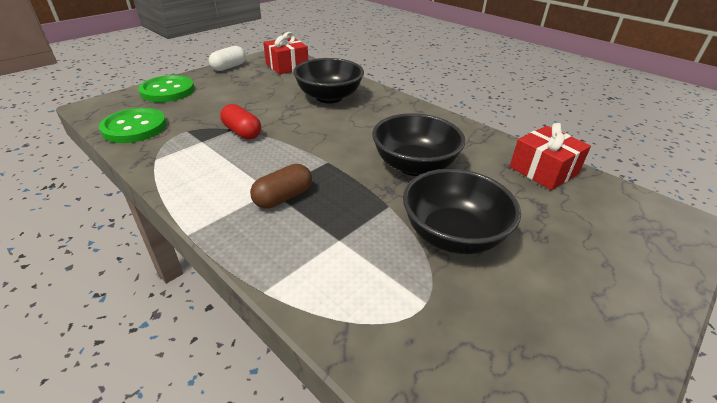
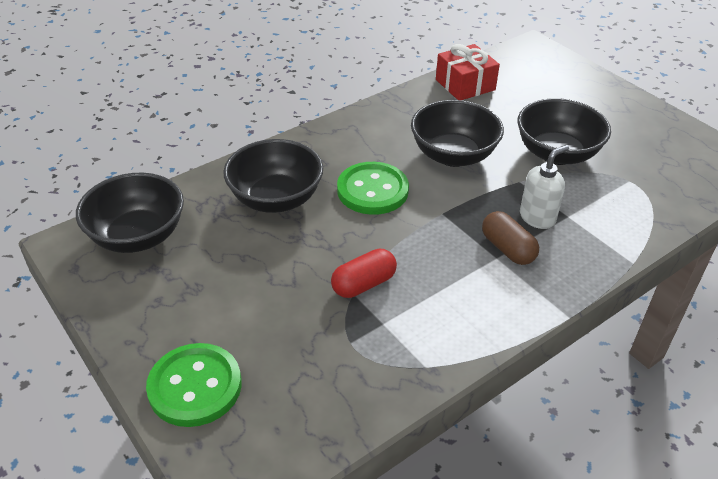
camera: 80 degrees left, 5 degrees up
(134, 127) = (329, 407): green button -> green button (372, 190)
(229, 67) = (111, 310): white capsule -> none
(287, 66) = (138, 236): red gift -> black bowl
(332, 217) = (537, 218): none -> white soap dispenser

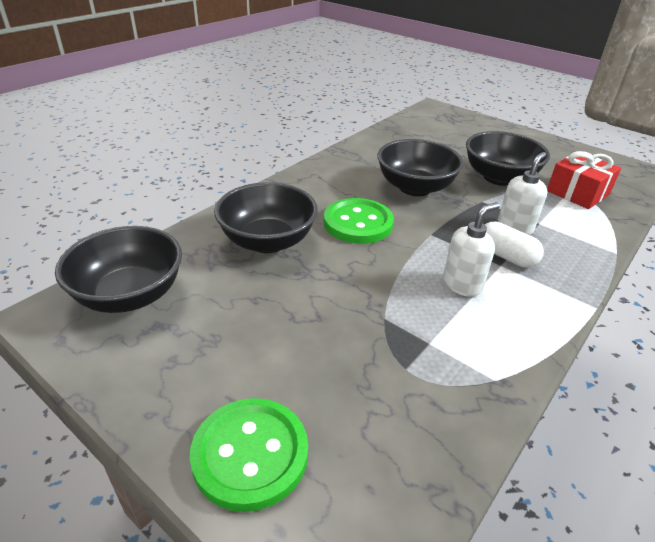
camera: 15 degrees left, 5 degrees down
(363, 284) = (390, 307): red capsule -> none
(445, 272) = (462, 284): none -> white soap dispenser
(465, 85) = (395, 136): red gift -> red gift (577, 193)
(507, 249) = (505, 256): brown capsule -> white capsule

